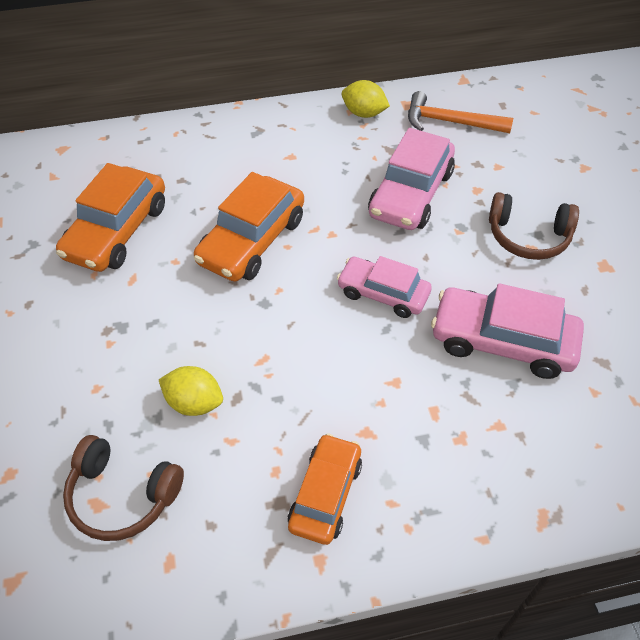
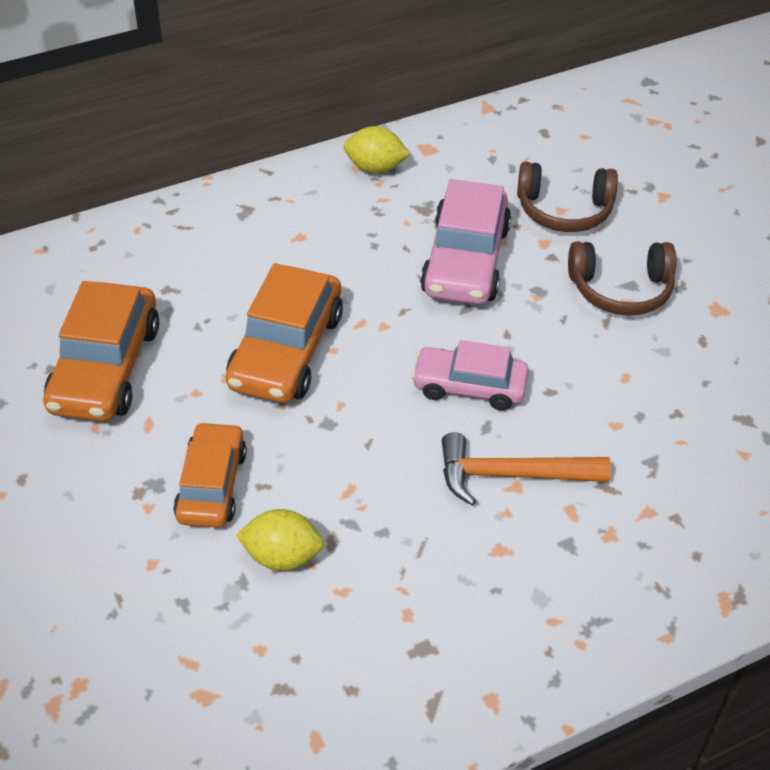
camera: 15 degrees left, 5 degrees down
(122, 496) = (232, 680): brown headphones -> brown headphones (564, 210)
(325, 494) = (474, 627): orange car -> orange car (211, 485)
(450, 122) = (487, 163): orange hammer -> orange hammer (512, 475)
(502, 342) = (626, 417): pink car -> none

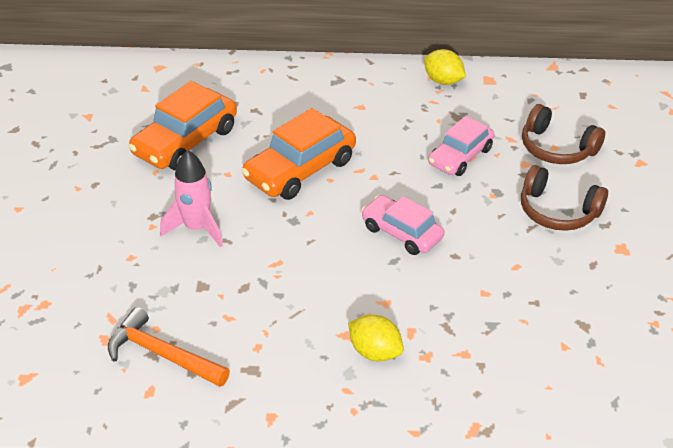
camera: 30 degrees right, 5 degrees down
(211, 485) = (197, 228): orange car -> pink rocket
(282, 556) = (207, 284): yellow lemon -> yellow lemon (375, 352)
(465, 260) = (460, 156): pink car -> pink car, size x0.66
(512, 475) = (388, 295): orange hammer -> orange hammer (162, 355)

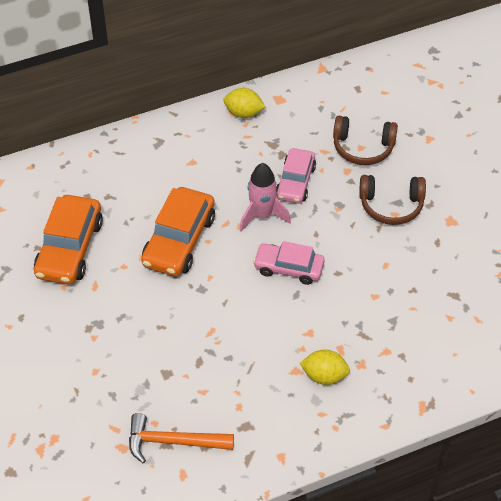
camera: 25 degrees left, 10 degrees up
(197, 228) = (131, 325): pink rocket -> pink rocket (262, 215)

